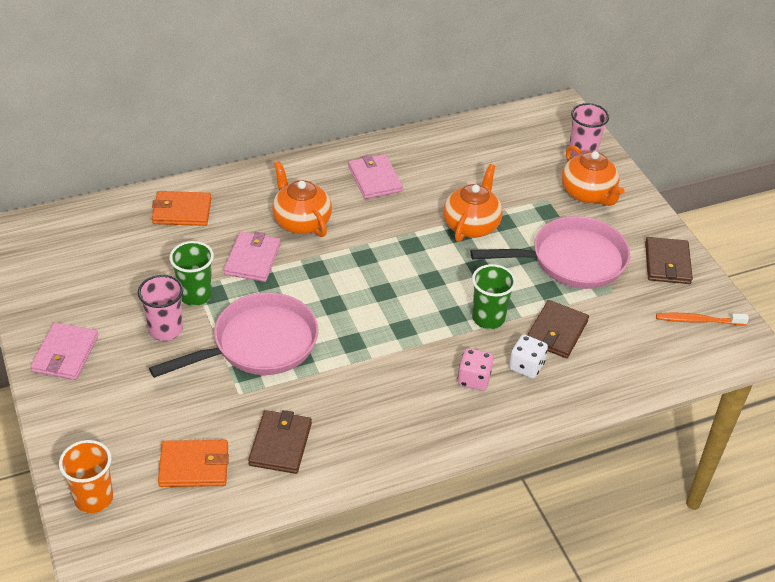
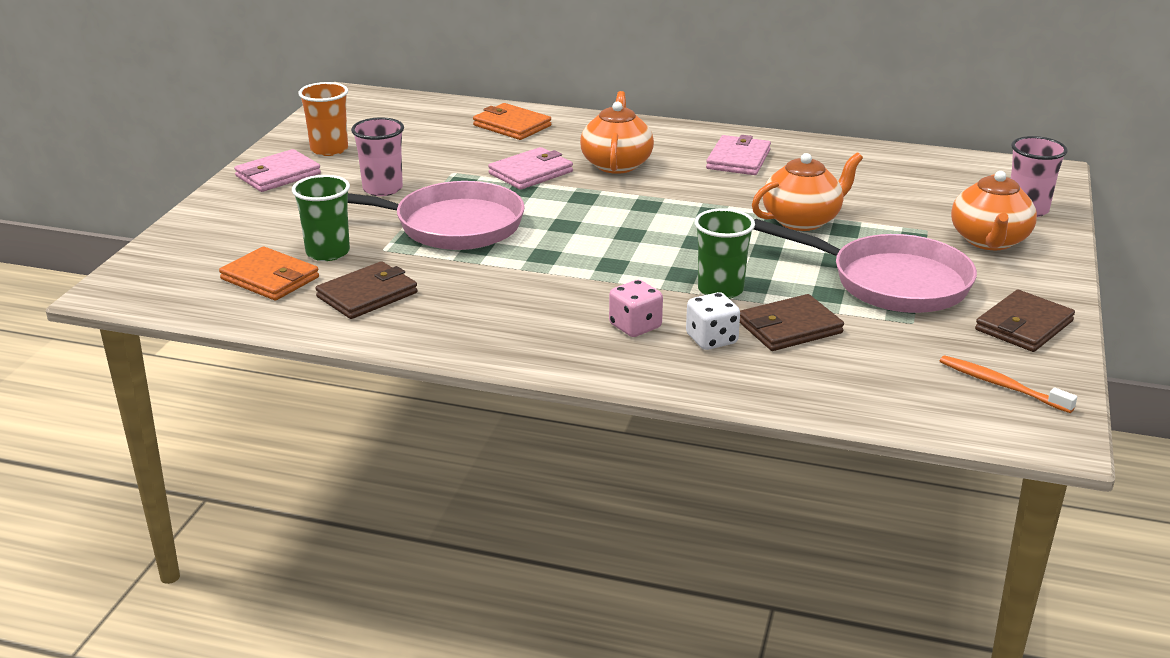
camera: 40 degrees right, 15 degrees down
(94, 498) = (159, 264): orange cup -> orange cup (329, 149)
(195, 295) = (442, 177): green cup -> green cup (328, 252)

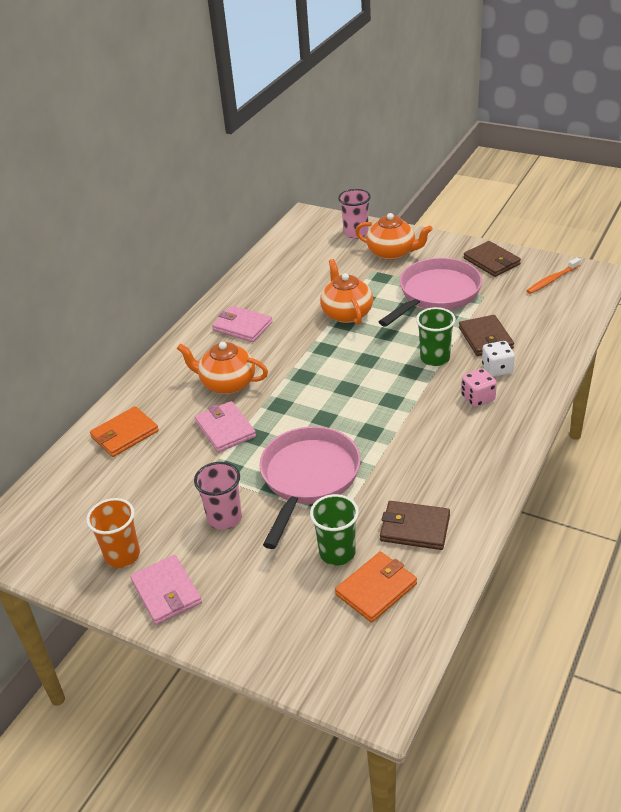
camera: 75 degrees left, 10 degrees up
(367, 295) = (414, 528): brown wallet -> brown wallet turned 45 degrees counterclockwise

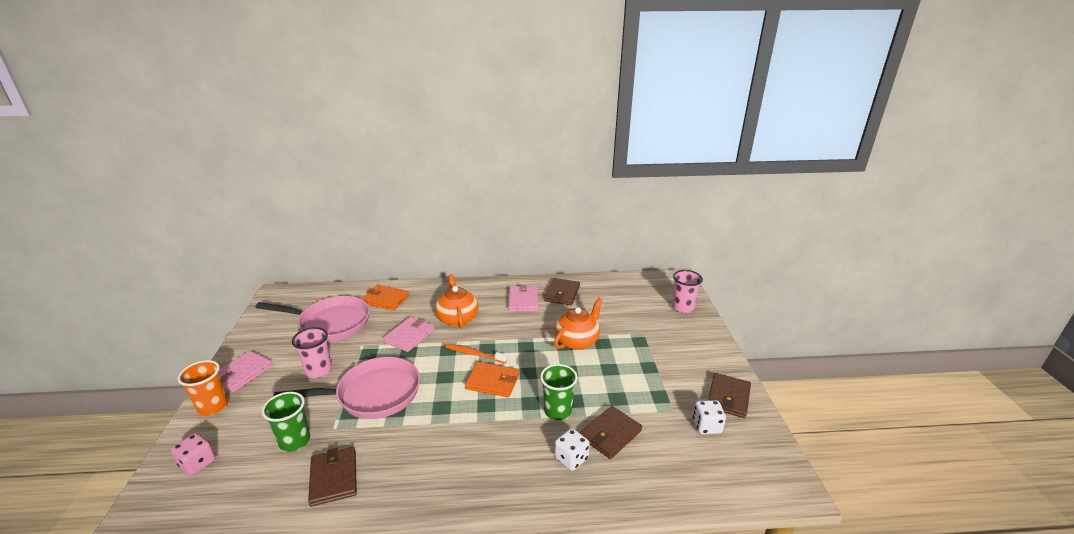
camera: 55 degrees right, 10 degrees down
(122, 555) = (274, 342): orange cup -> orange cup (213, 406)
(257, 296) = (562, 293): none -> brown wallet
(376, 589) = (257, 480): orange wallet -> orange wallet (493, 381)
(392, 253) = (677, 335): orange teapot -> none
(436, 294) = (646, 380): pink pan -> pink pan (330, 323)
(478, 398) = (521, 459): pink dice -> pink dice (198, 463)
(513, 286) = (706, 426): none -> white dice
(552, 280) = (744, 452): orange toothbrush -> orange toothbrush (474, 354)

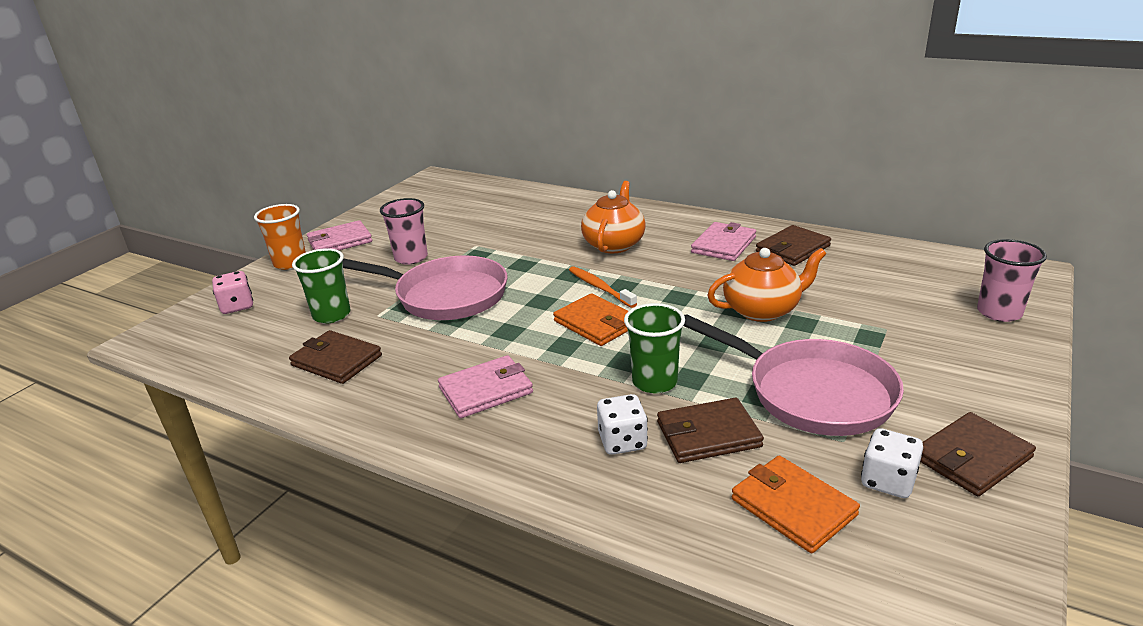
camera: 35 degrees right, 0 degrees up
(330, 323) = (463, 216): pink pan -> pink pan (811, 393)
(334, 478) = (336, 360): brown wallet -> brown wallet turned 75 degrees counterclockwise
(385, 299) = (544, 206): orange wallet -> orange wallet (793, 507)
(409, 336) = (538, 249): pink wallet -> pink wallet (486, 390)

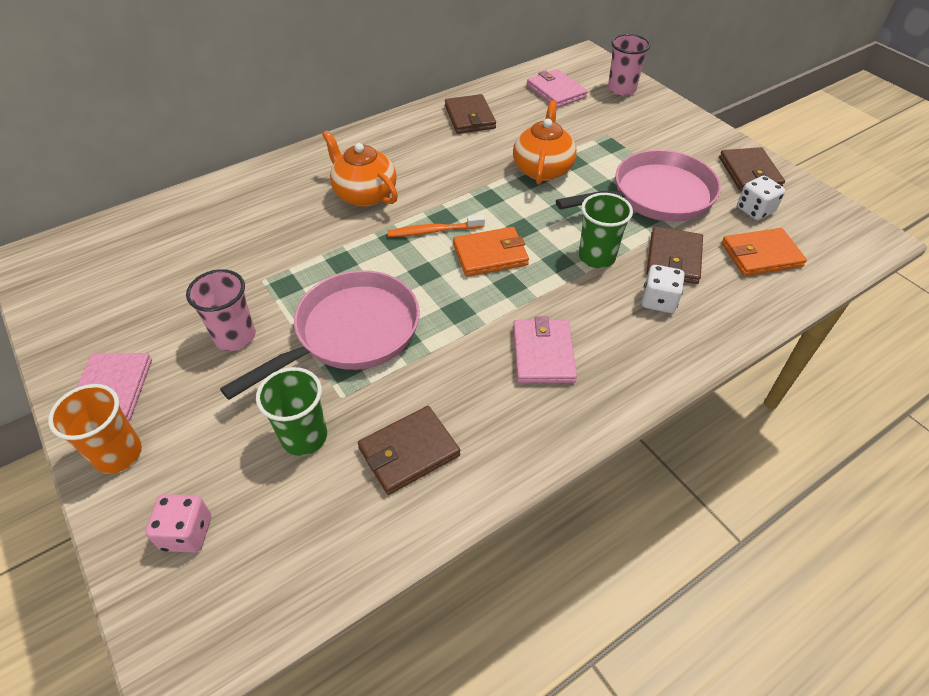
camera: 65 degrees left, 20 degrees up
(723, 245) = (429, 142): pink wallet -> pink wallet (556, 91)

